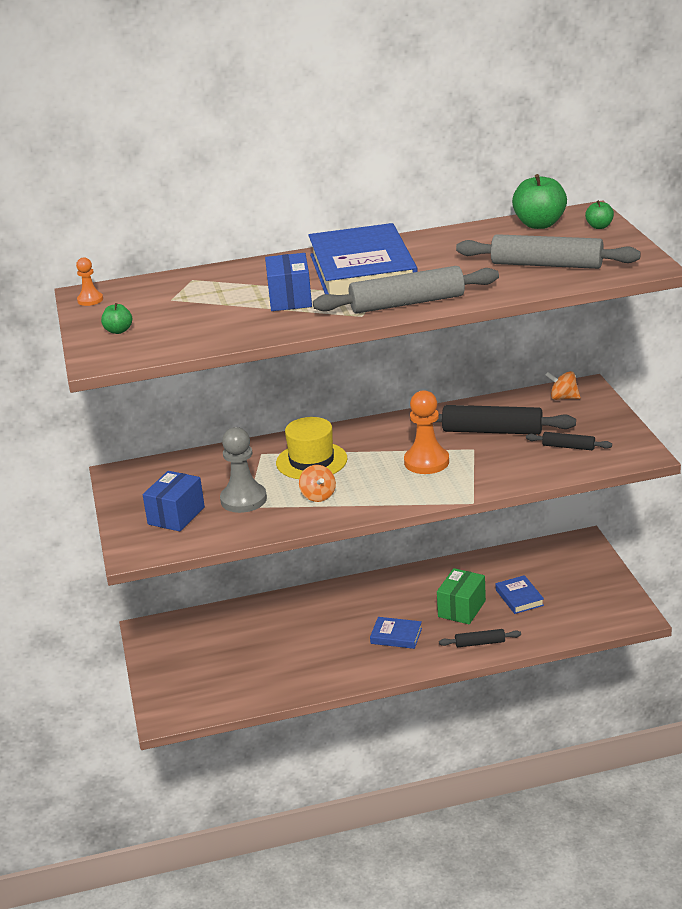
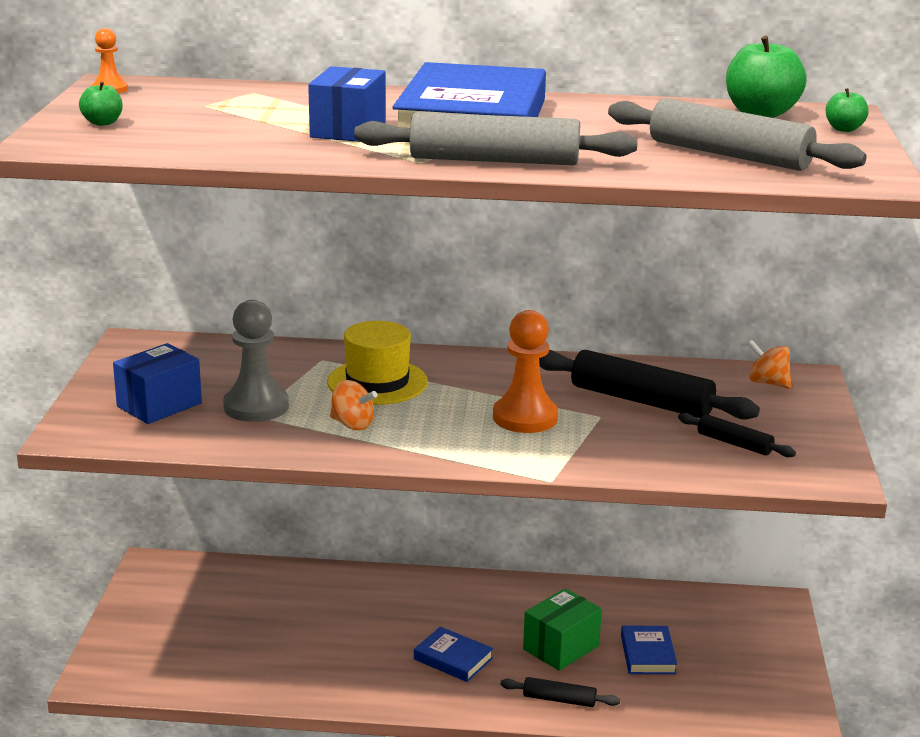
camera: 15 degrees right, 5 degrees down
(318, 496) = (352, 424): orange spinning top -> orange spinning top turned 60 degrees counterclockwise

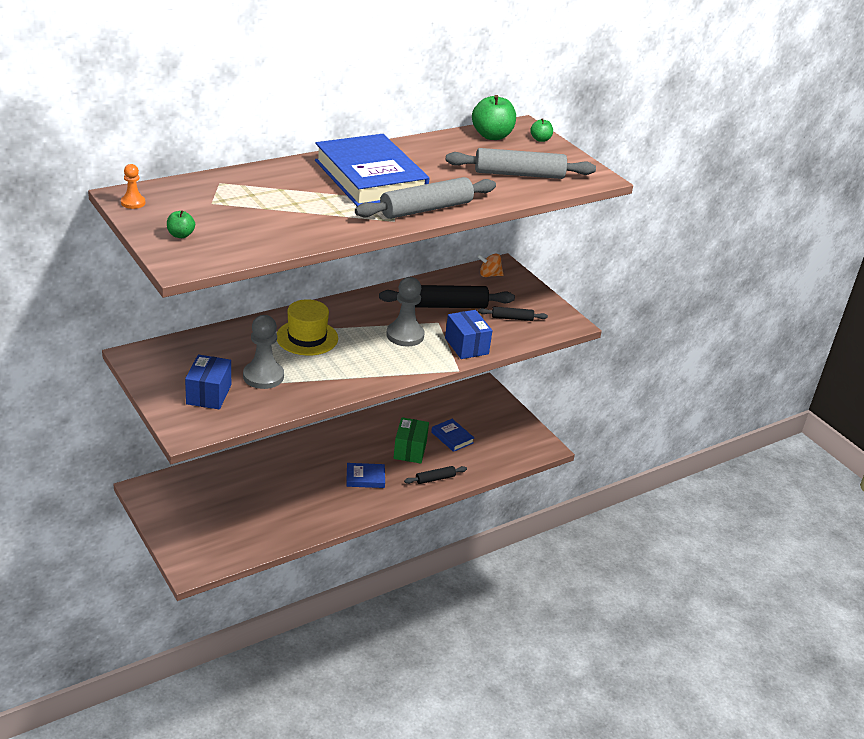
camera: 40 degrees left, 10 degrees up
(348, 130) = (321, 204): blue box -> blue box (466, 346)
(352, 424) = (327, 370): orange spinning top -> none
(525, 417) = (405, 335): orange pawn -> grey pawn

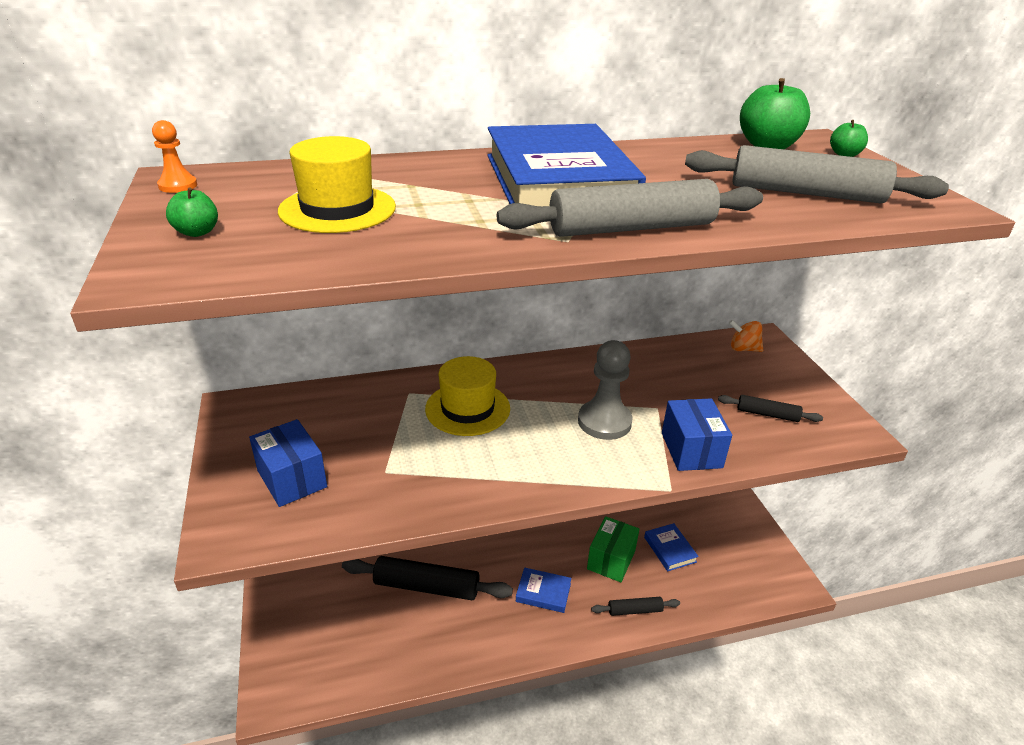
camera: 20 degrees right, 0 degrees up
(209, 394) = (292, 479): blue box -> blue box turned 60 degrees counterclockwise
(249, 211) = (337, 209): none -> yellow hat
(263, 376) = (381, 460): grey pawn -> none
(446, 306) = (674, 385): black rolling pin -> black rolling pin (426, 587)

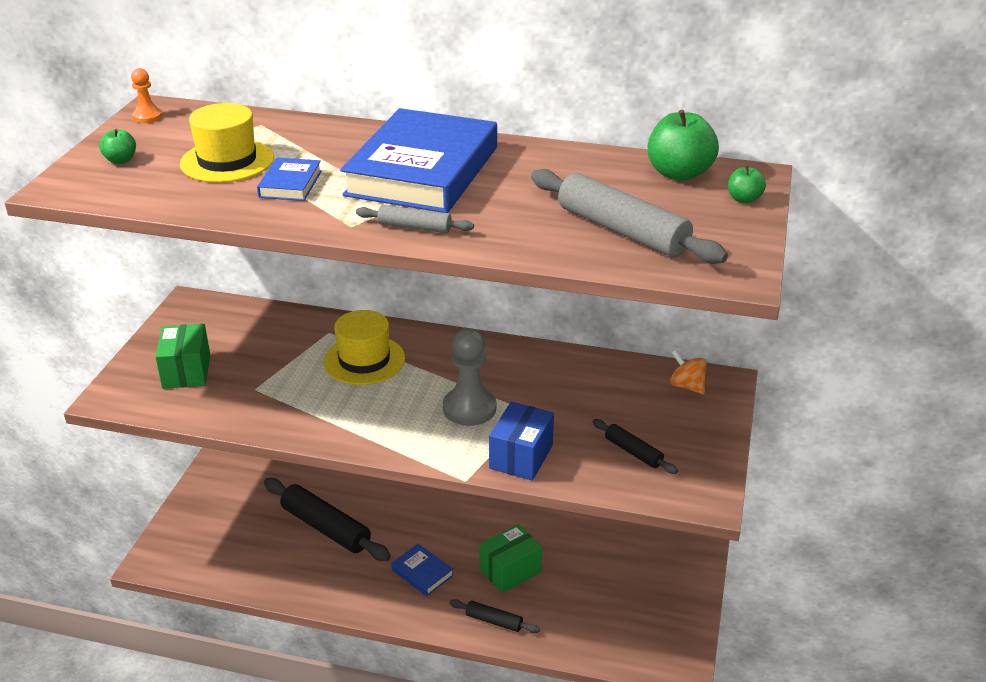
camera: 30 degrees right, 0 degrees up
(292, 479) = (186, 371): blue box -> green box
(631, 228) = (414, 227): grey rolling pin -> grey rolling pin, size x0.51
(669, 549) = (577, 585): blue book -> blue book (290, 184)

